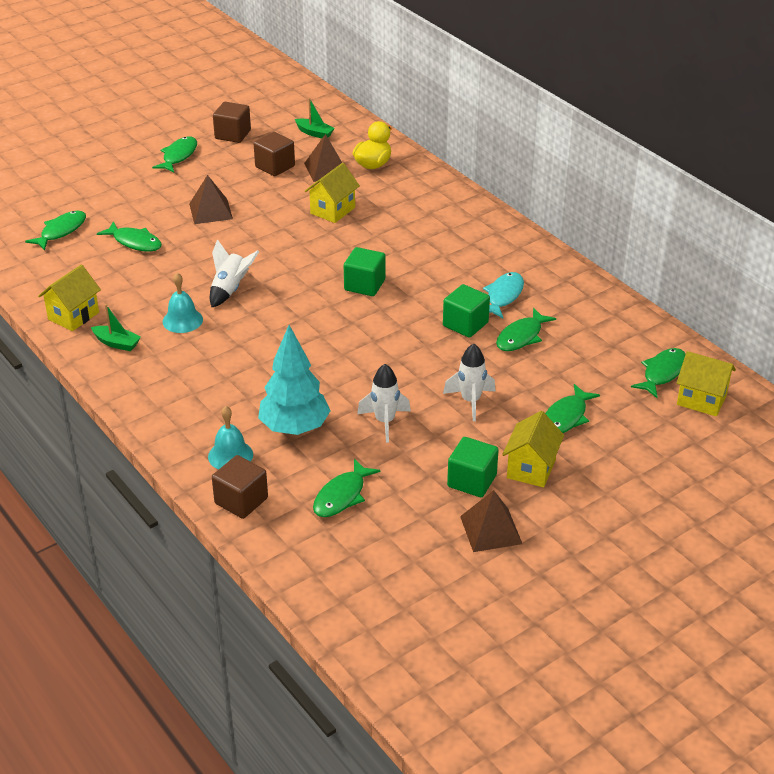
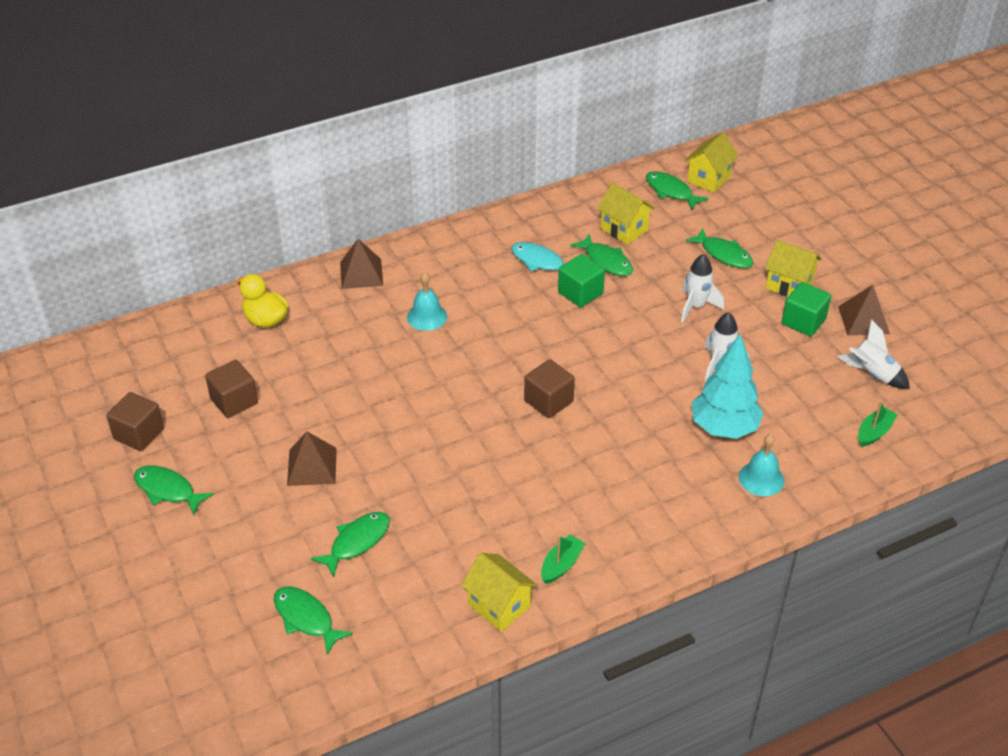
camera: 80 degrees left, 5 degrees up
(182, 320) = (529, 504): turquoise bell -> turquoise bell (427, 316)
(230, 290) = (480, 459): white rocket -> white rocket (872, 374)
(241, 501) = (827, 475): brown cube -> brown cube (548, 401)
(314, 133) = (172, 360): green boat -> green boat (874, 432)
(326, 169) = (259, 358): brown pyramid -> brown pyramid (361, 273)
(332, 210) = (348, 362): yellow house -> yellow house (624, 229)
(342, 496) = (821, 405): green fish -> none
(364, 285) = (498, 353): green cube -> none

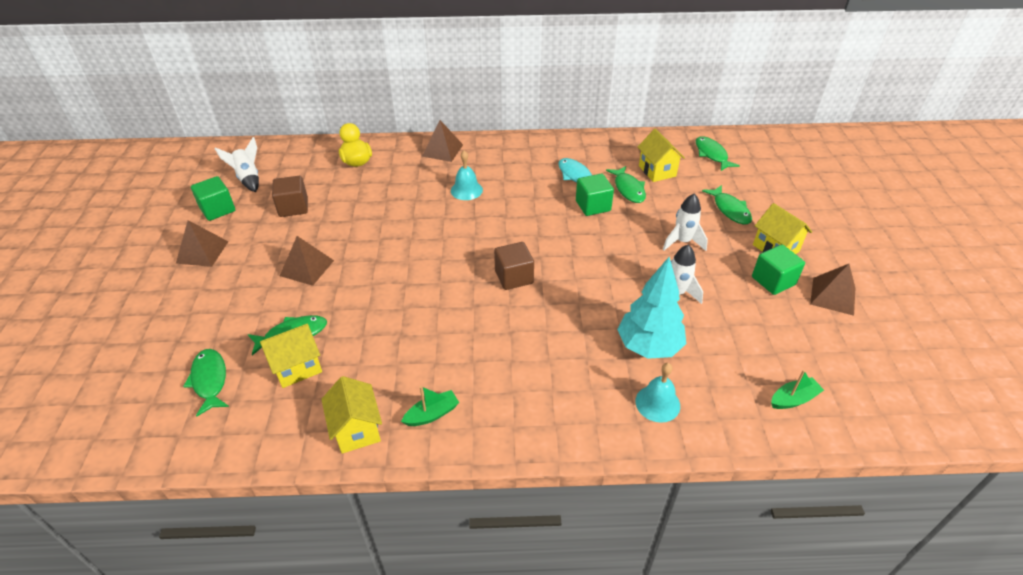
camera: 25 degrees right, 0 degrees up
(139, 434) = (217, 209): brown cube -> green cube
(168, 490) = (202, 252): green fish -> brown pyramid
(708, 179) = (749, 153): yellow house -> yellow house (297, 367)
(872, 374) = (818, 345): white rocket -> white rocket (248, 178)

